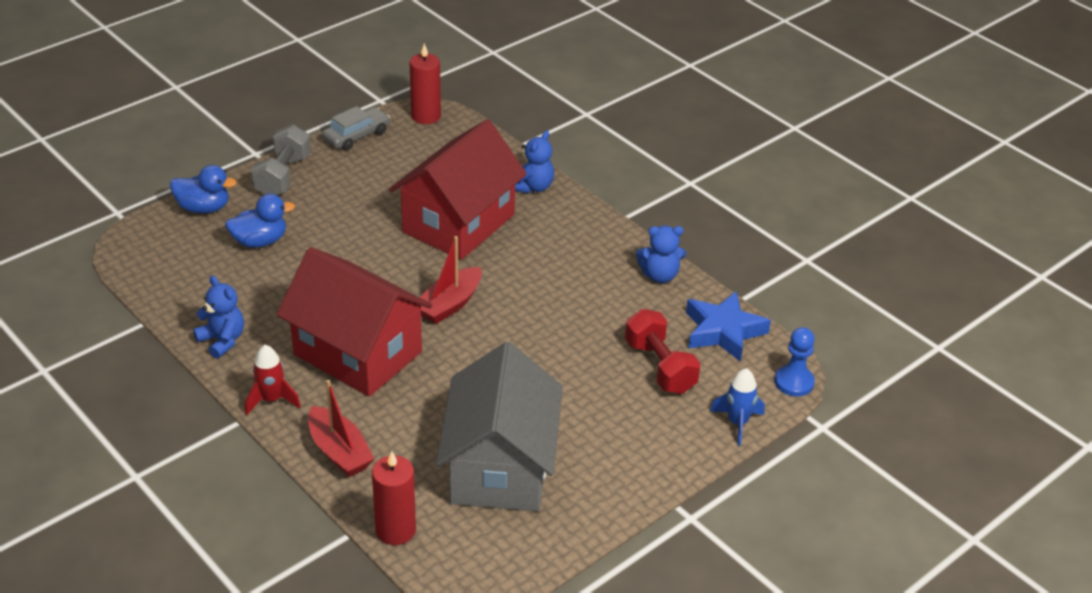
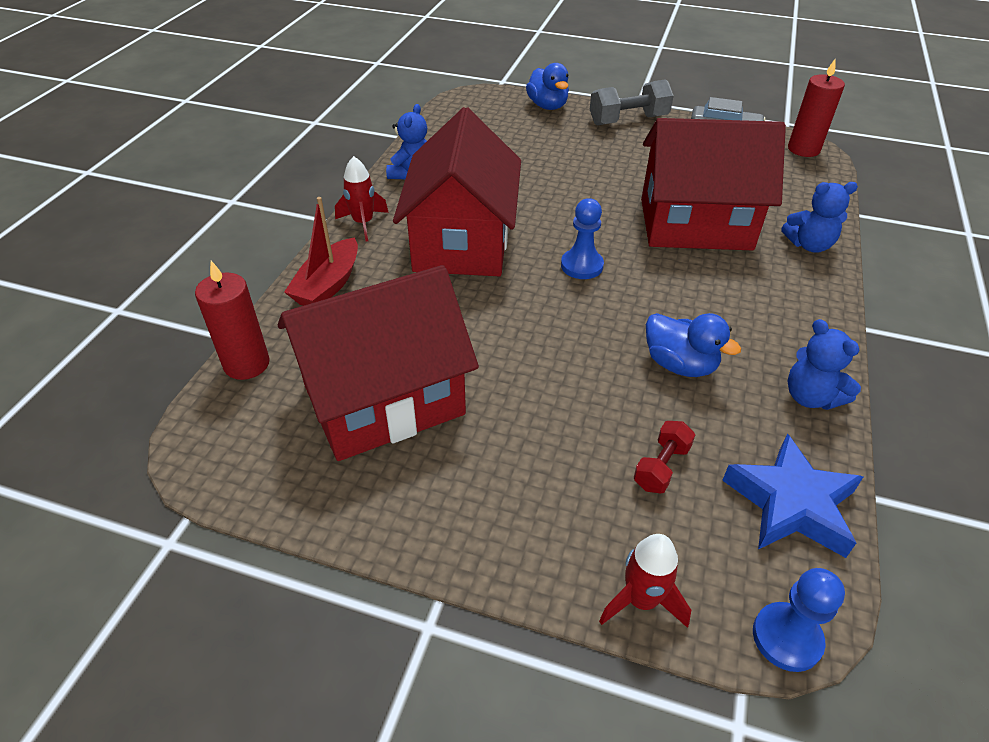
camera: 60 degrees right, 5 degrees up
(260, 241) = (541, 142): blue duck -> blue duck (679, 364)
(449, 304) = (582, 266): red boat -> blue pawn
(500, 467) = (384, 400): grey house -> red house
(660, 367) = (661, 467): red dumbbell -> red dumbbell, size x0.58
(737, 423) = (641, 600): blue rocket -> red rocket

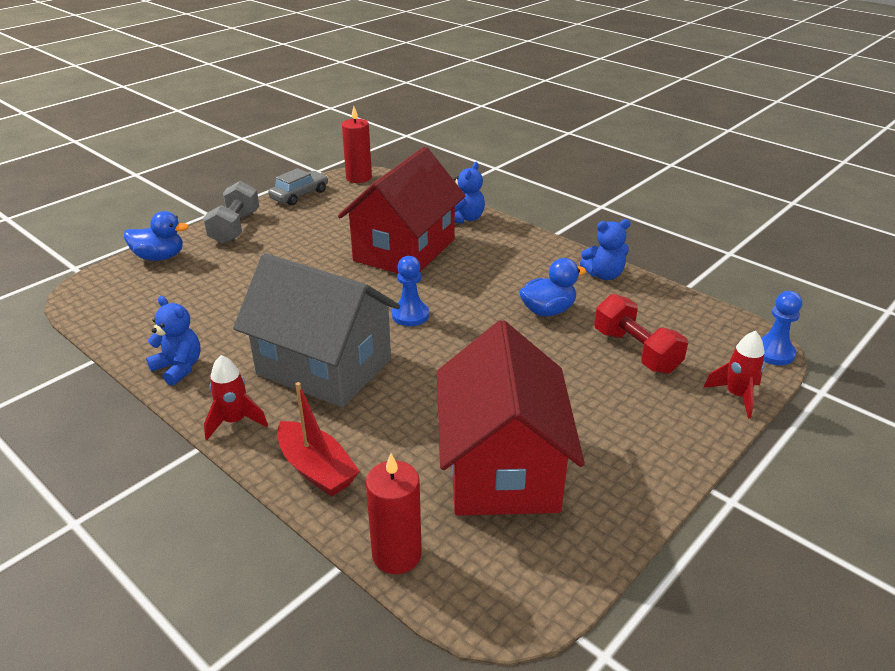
camera: 65 degrees left, 10 degrees down
(462, 242) = (324, 367): red house -> grey house
(661, 467) = (636, 351): red dumbbell -> red dumbbell, size x1.72
(791, 504) = (683, 315): blue star -> none

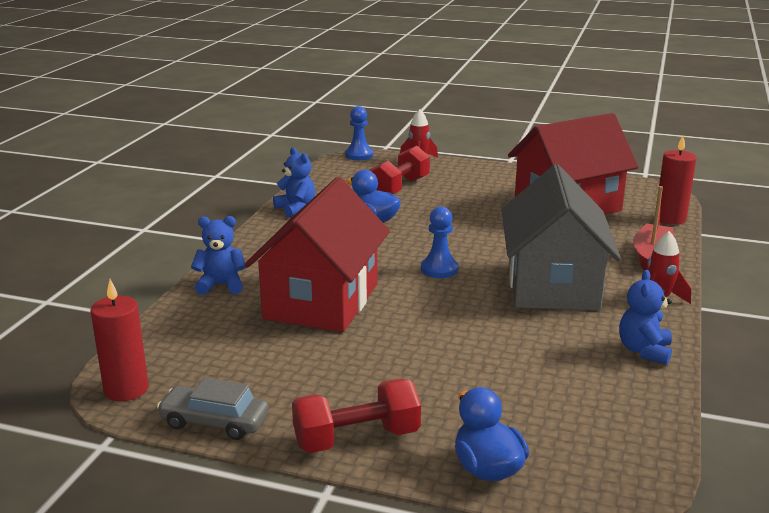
camera: 115 degrees left, 10 degrees down
(235, 228) = (356, 438): grey dumbbell -> red dumbbell
(404, 250) = (322, 301): red house -> red house turned 75 degrees counterclockwise

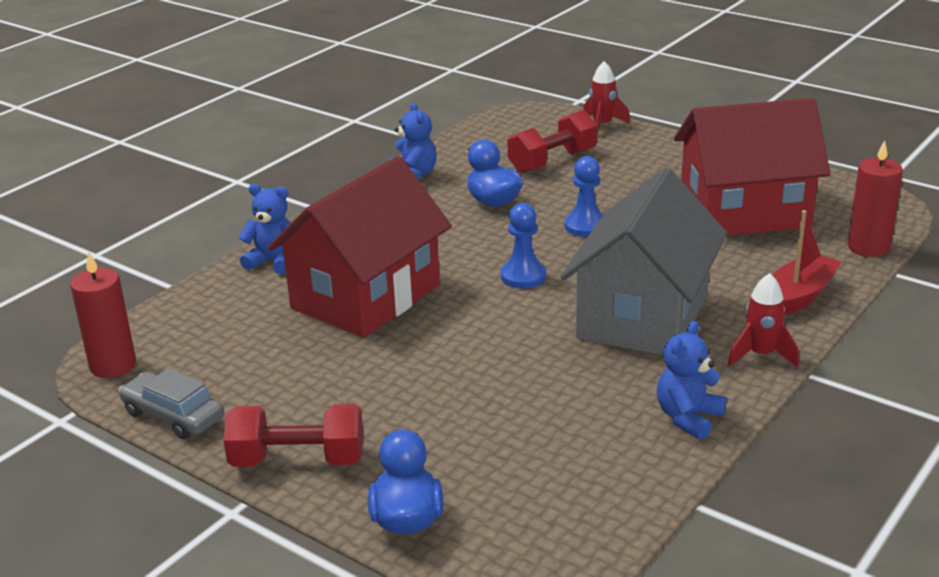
camera: 20 degrees right, 5 degrees up
(359, 155) = (535, 110): blue pawn -> blue pawn (585, 226)

